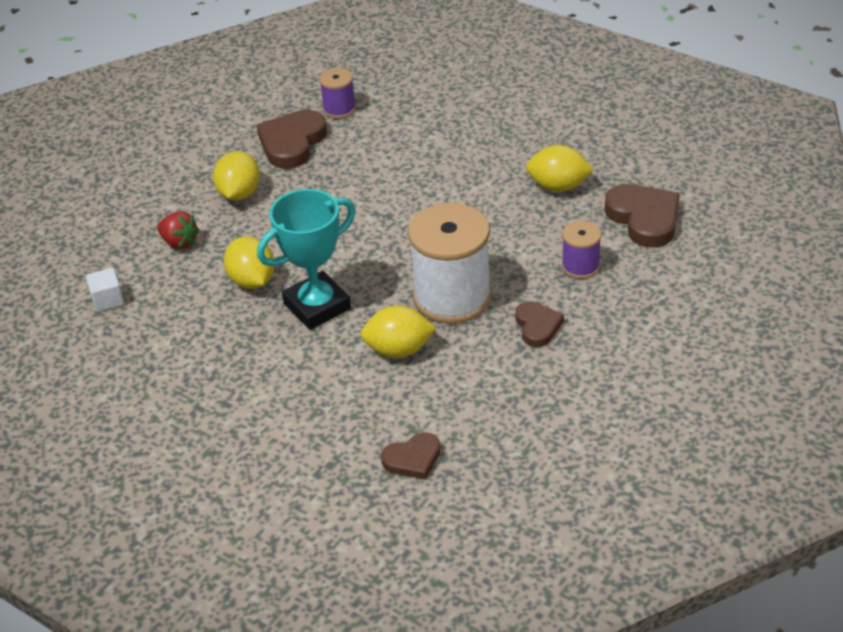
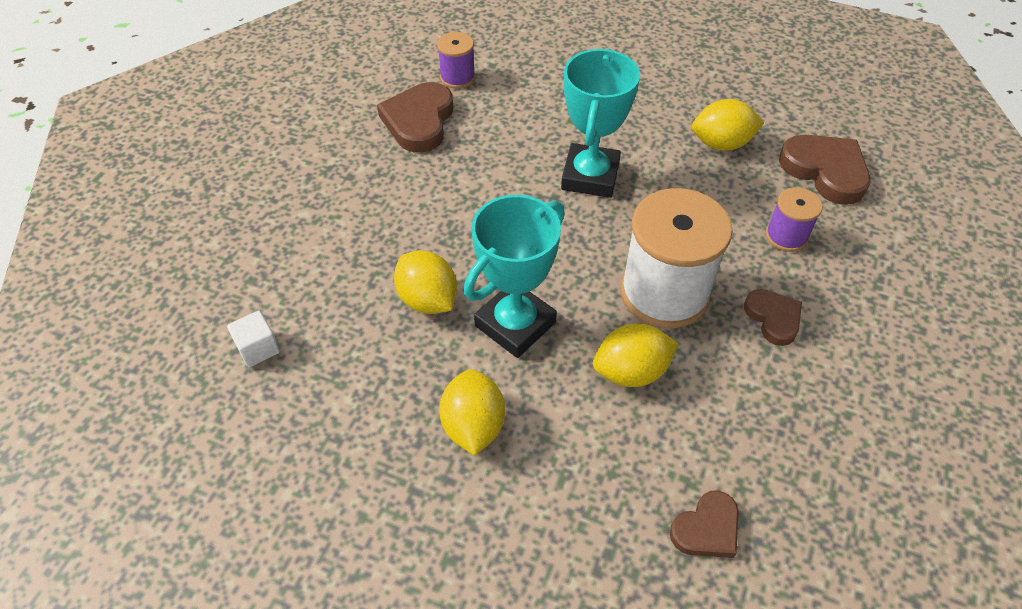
camera: 15 degrees left, 10 degrees up
(179, 242) = (326, 259): red strawberry -> none
(239, 194) = (379, 189): yellow lemon -> yellow lemon (473, 426)
(426, 202) = (590, 176): none -> turquoise trophy

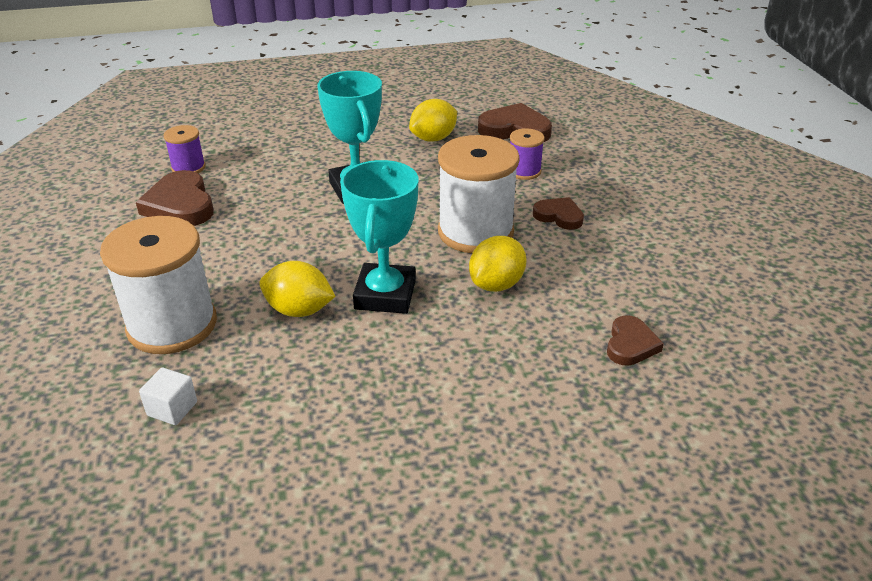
camera: 35 degrees left, 15 degrees down
(318, 258) = (172, 325): none -> white spool
(473, 426) = (413, 369): yellow lemon -> none

